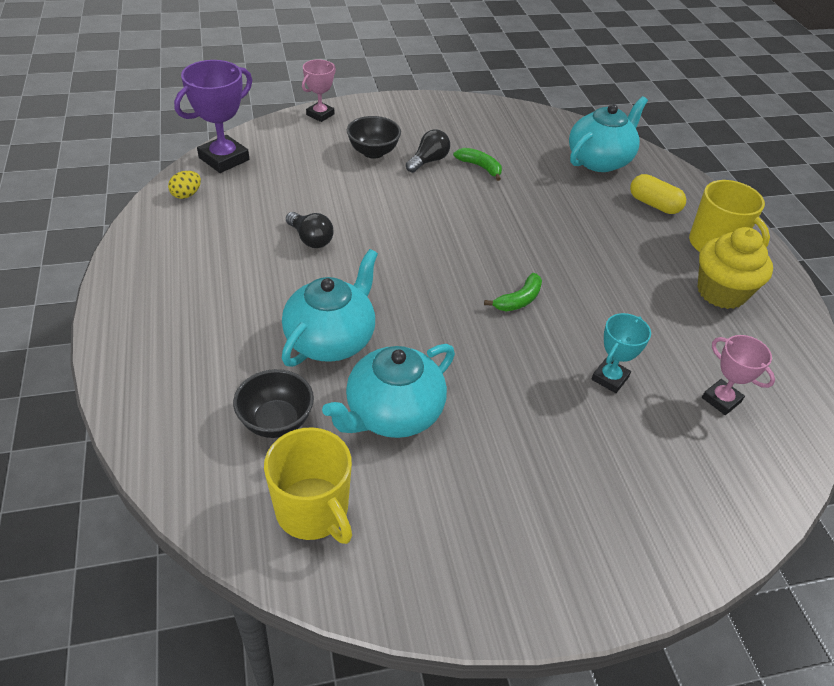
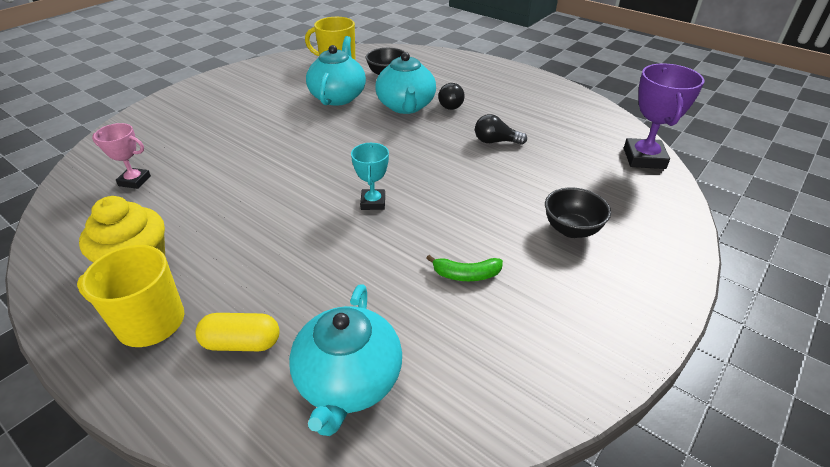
camera: 145 degrees right, 5 degrees down
(186, 195) = (608, 126): yellow egg -> none
(320, 114) = (680, 241): pink trophy -> none
(428, 161) = (517, 251): black light bulb -> black light bulb (450, 104)
(519, 300) = (317, 174): green banana -> none
(610, 378) = (222, 159): turquoise trophy -> turquoise trophy (373, 202)

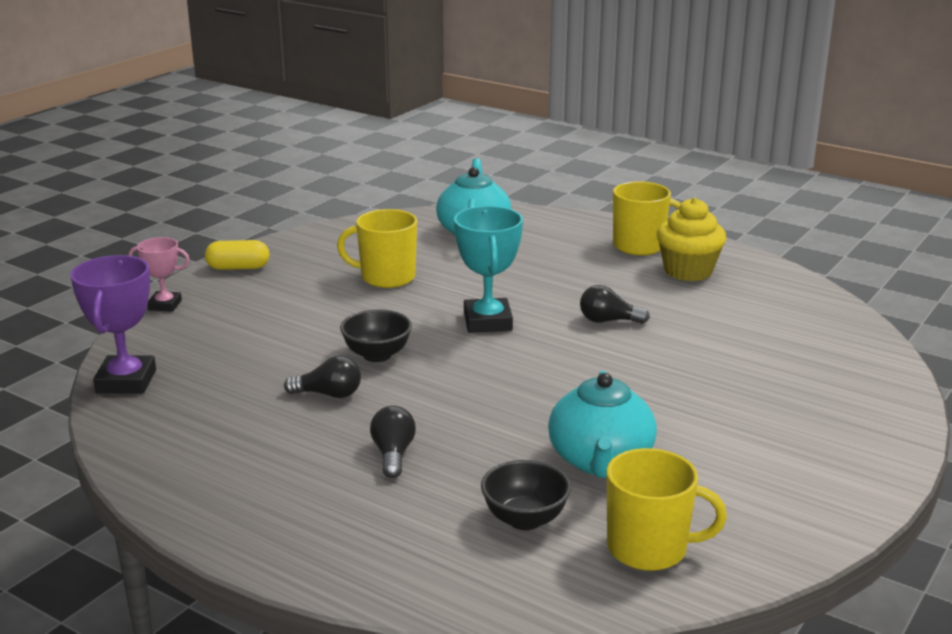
camera: 175 degrees right, 15 degrees down
(134, 181) = (783, 329): pink trophy -> pink trophy (165, 305)
(242, 343) = (560, 241): yellow capsule -> yellow capsule (238, 268)
(269, 198) = (608, 321): none -> black light bulb
(373, 202) = (487, 322): turquoise trophy -> turquoise trophy, size x1.65
(406, 106) = (472, 447): turquoise teapot -> none
(466, 275) = (386, 277): green banana -> yellow mug
(571, 229) = (271, 309): black bowl -> black bowl (377, 355)

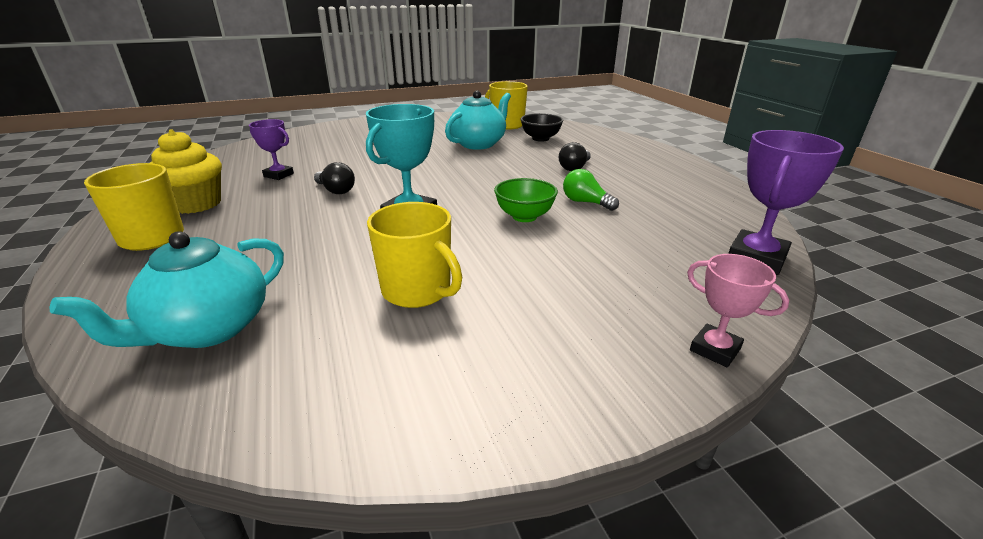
camera: 145 degrees left, 5 degrees up
(238, 268) = (581, 392): yellow capsule -> none
(329, 394) = (585, 202): black light bulb -> green light bulb
(377, 355) = (524, 216): black bowl -> green bowl
(709, 317) = (278, 175): none -> purple trophy

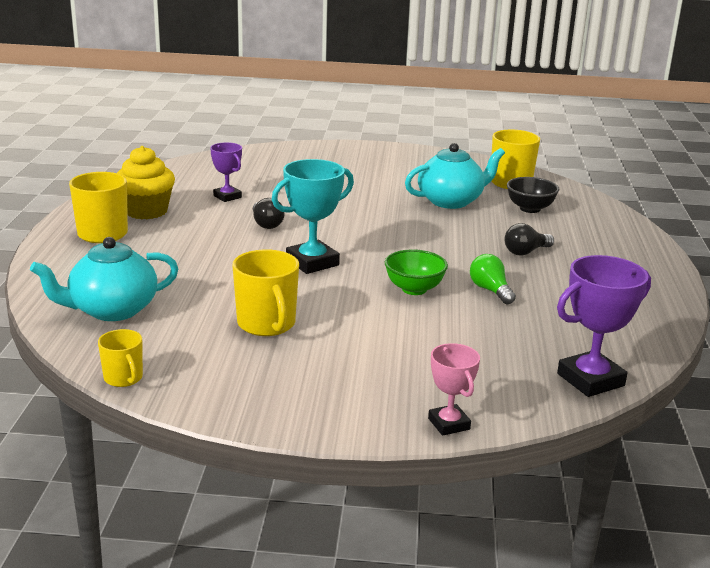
camera: 25 degrees right, 5 degrees down
(280, 434) = (123, 378): none -> yellow mug

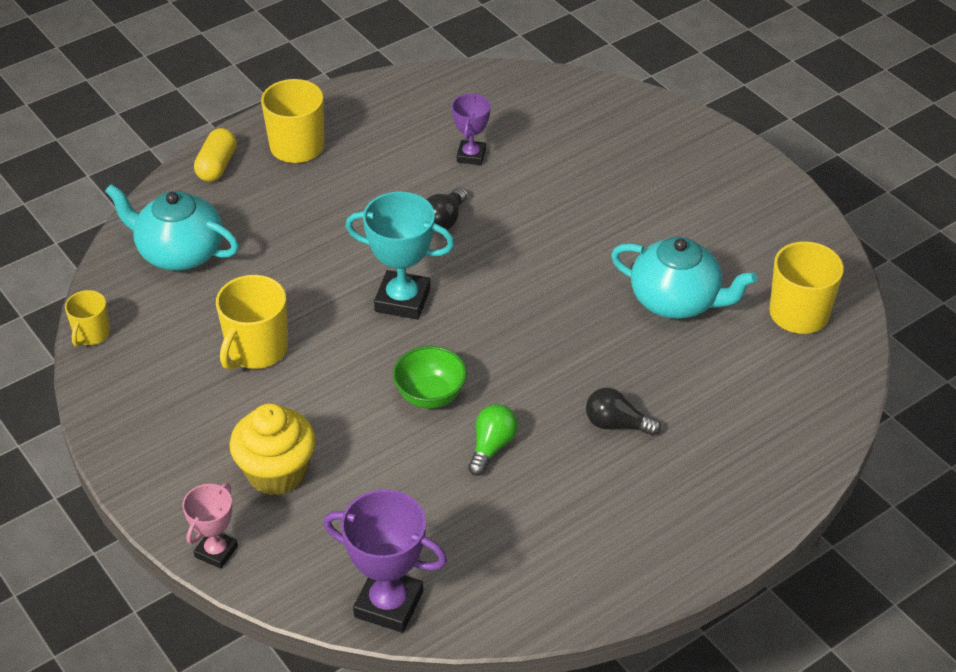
camera: 50 degrees right, 20 degrees up
(57, 263) = (217, 166): none -> yellow capsule
(146, 211) = (373, 135): yellow cupcake -> yellow cupcake (276, 472)
(530, 209) = (741, 368): black bowl -> none

